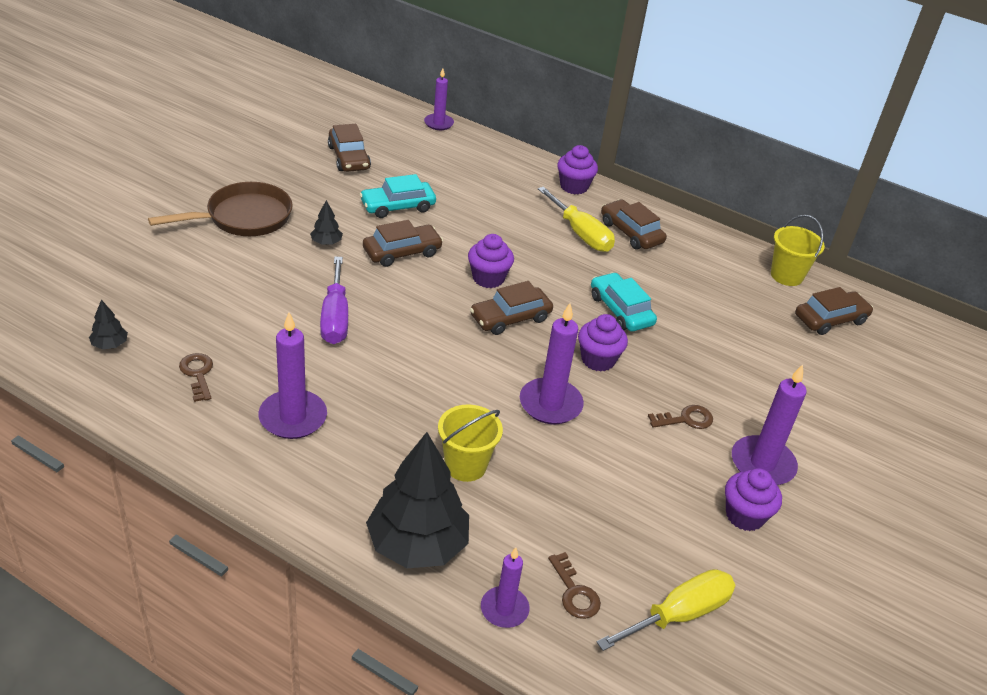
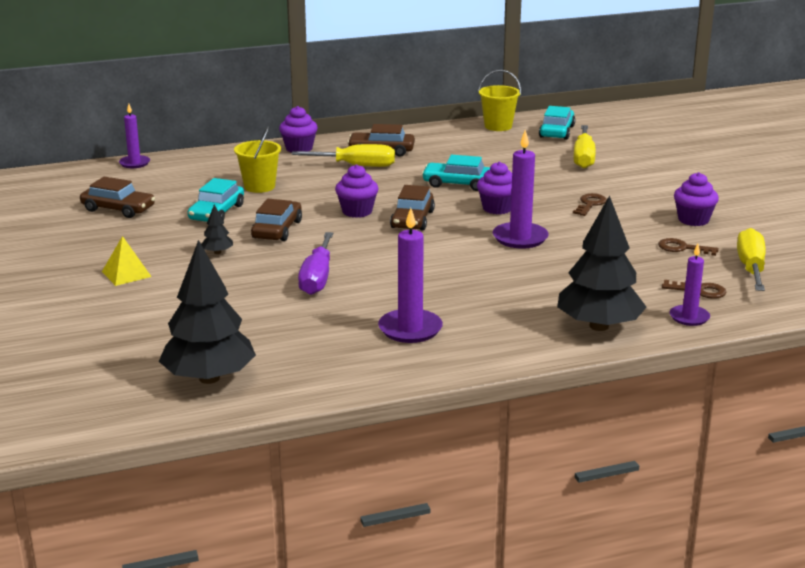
camera: 45 degrees left, 15 degrees down
(110, 345) = (209, 378): black tree -> black tree, size x2.39
(198, 374) = (304, 351): brown key -> brown key (682, 248)
(243, 218) = (126, 274): brown pan -> yellow pyramid
(335, 318) = (317, 278): purple screwdriver -> purple screwdriver turned 60 degrees clockwise
(465, 465) = (543, 285): yellow bucket -> yellow bucket (259, 186)
(762, 464) = (657, 198): purple candle -> none
(792, 366) = (583, 158): none -> yellow screwdriver
(830, 319) = (557, 131): brown car -> turquoise car

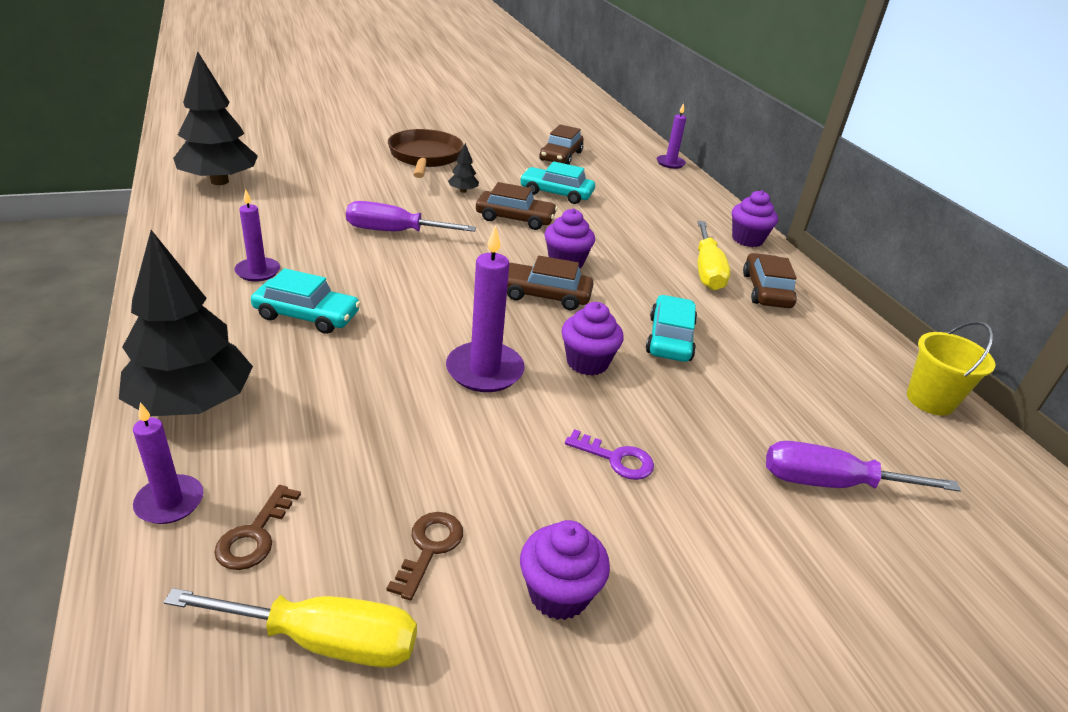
camera: 85 degrees right, 10 degrees up
(126, 274) = (425, 157): yellow pyramid -> brown pan
(259, 186) = (627, 214): yellow bucket -> none
(410, 329) = (258, 271): purple candle -> purple candle, size x0.63
(557, 131) = (949, 467): turquoise car -> turquoise car (307, 315)
(583, 158) = (830, 483): yellow screwdriver -> purple screwdriver
(590, 204) = (616, 459): brown key -> purple key

